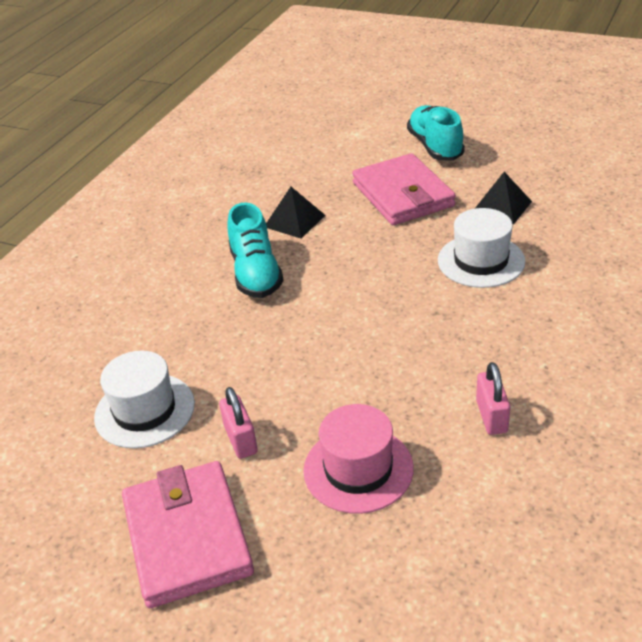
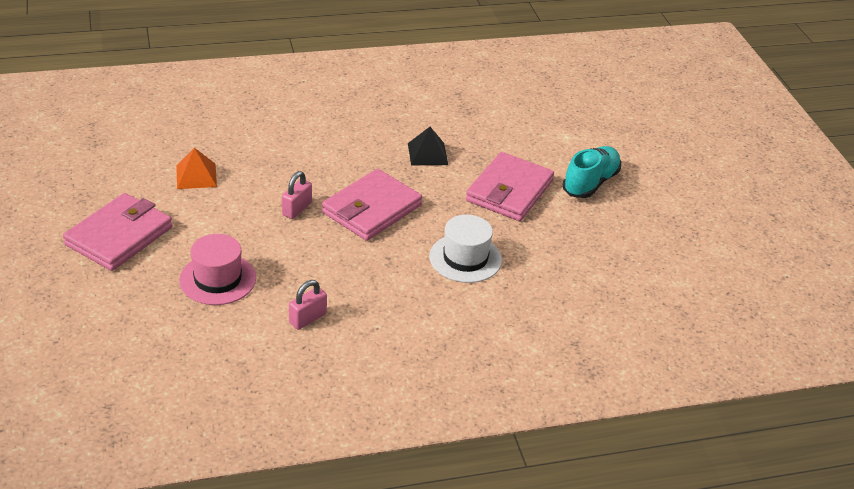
camera: 45 degrees right, 0 degrees up
(144, 410) = (196, 176): white hat -> orange pyramid
(241, 439) = (203, 223): pink padlock -> pink padlock (297, 209)
(256, 273) = (355, 162): turquoise shoe -> none
(346, 293) = (372, 209): none -> pink wallet
(501, 207) = (543, 245): black pyramid -> none

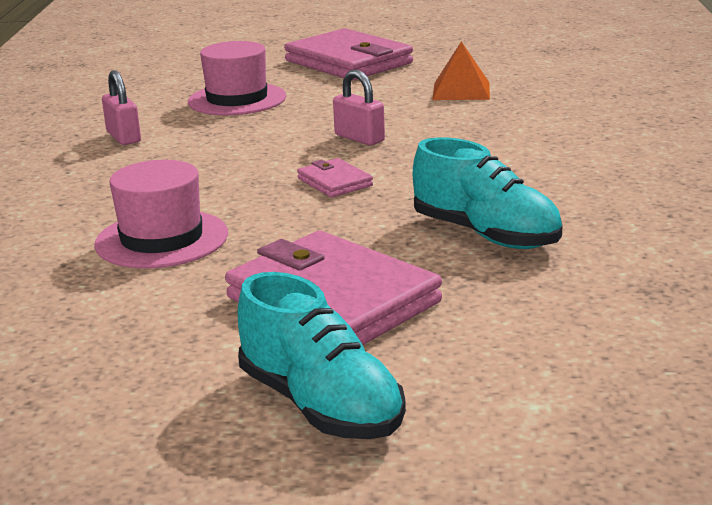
camera: 110 degrees right, 15 degrees down
(372, 209) = (334, 182): pink wallet -> pink wallet, size x0.46
(427, 154) = (486, 235): black pyramid -> turquoise shoe
(465, 258) = (162, 239): white hat -> pink hat

